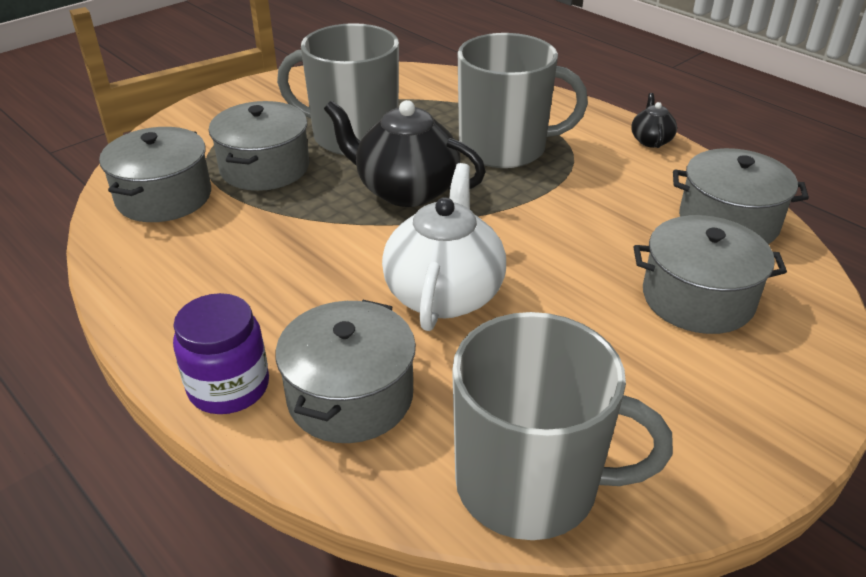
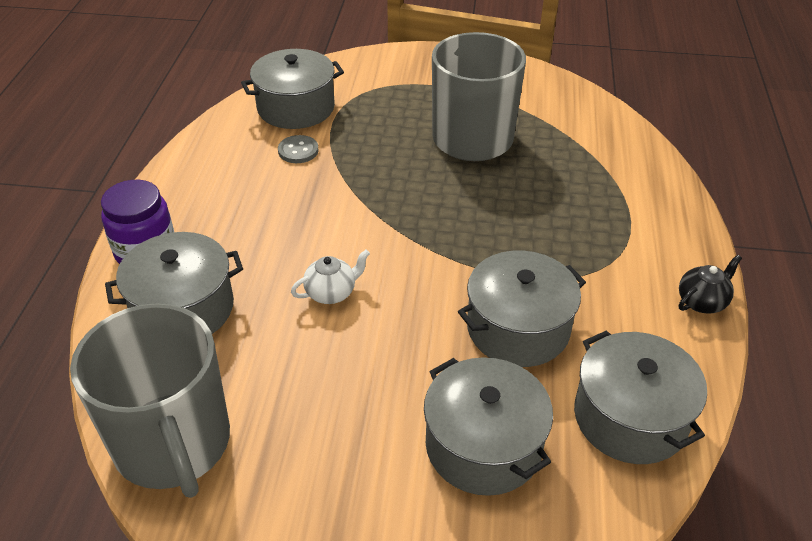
camera: 50 degrees right, 5 degrees up
(228, 224) = (298, 151): none -> grey button
(265, 168) = (379, 125): grey pot -> grey pot (518, 328)
(405, 190) = (434, 203): black teapot -> none
(444, 293) = (331, 292): white teapot -> white teapot, size x0.47
(505, 148) = (562, 220): grey mug -> none

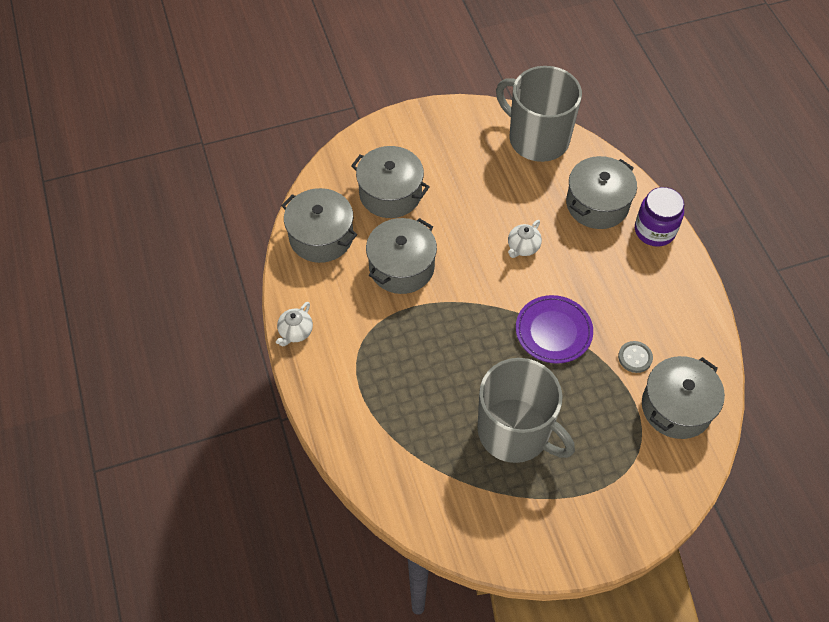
camera: 155 degrees right, 15 degrees up
(366, 197) = (553, 331): none -> purple plate
(702, 301) = (295, 332): black teapot -> white teapot

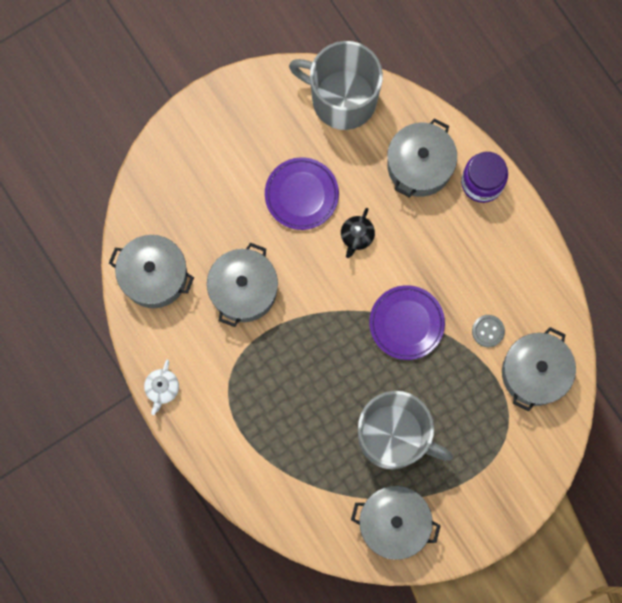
camera: 15 degrees left, 20 degrees up
(390, 193) = (209, 206): grey pot -> grey pot (394, 523)
(479, 203) = (301, 195): none -> purple plate
(523, 247) = (357, 236): white teapot -> black teapot

